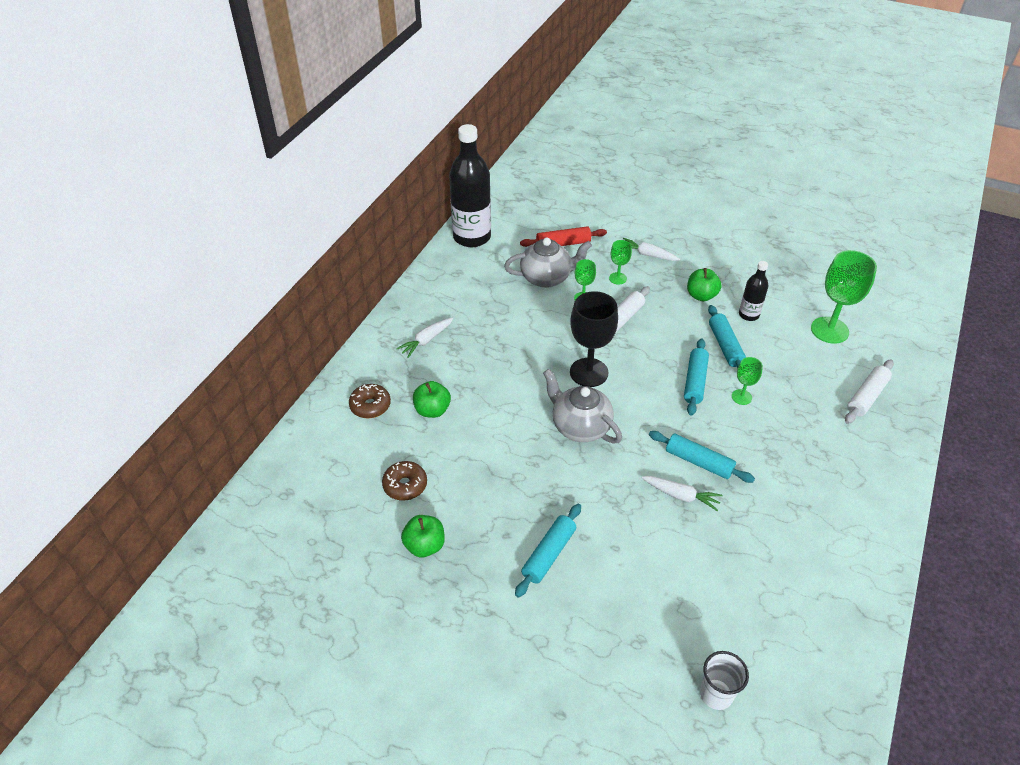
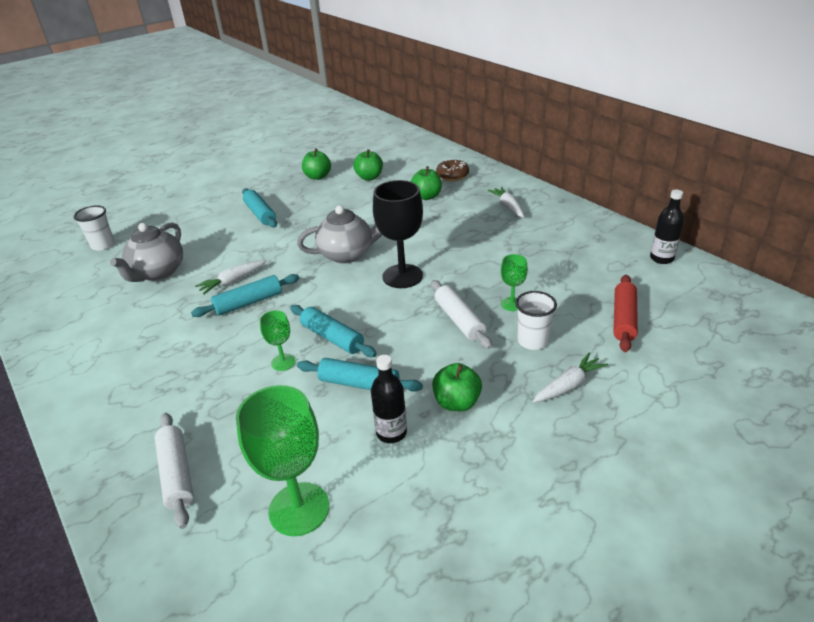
camera: 120 degrees right, 10 degrees down
(405, 485) = (369, 177): brown donut -> green apple
(472, 237) = (661, 258): black bottle -> black bottle, size x0.50
(546, 278) = (561, 289): grey teapot -> grey teapot (158, 273)
(617, 278) = (532, 341): green goblet -> white cup

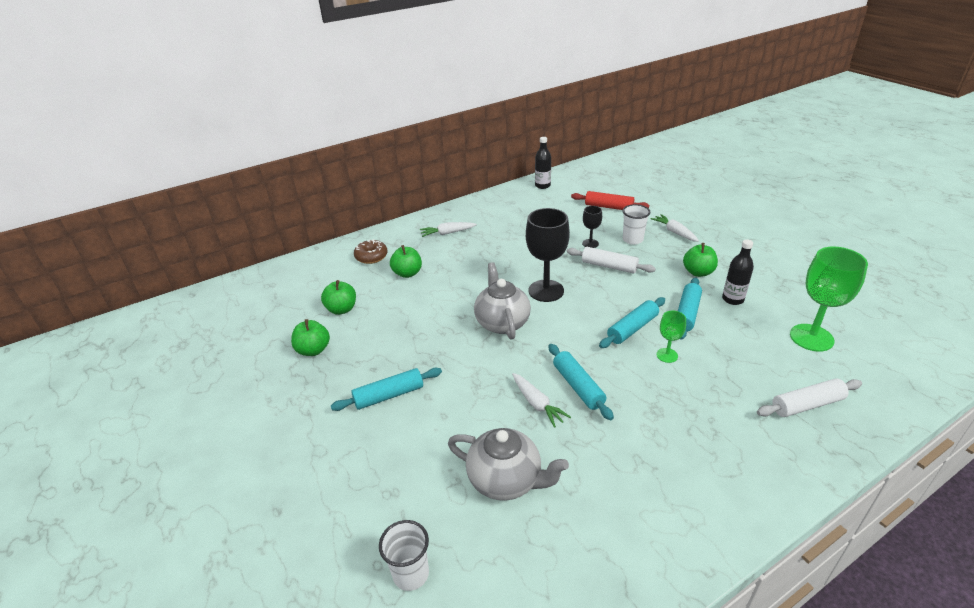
camera: 85 degrees left, 0 degrees up
(459, 320) = (609, 266): white rolling pin -> white rolling pin turned 45 degrees clockwise
(512, 304) = (590, 243): green goblet -> black goblet

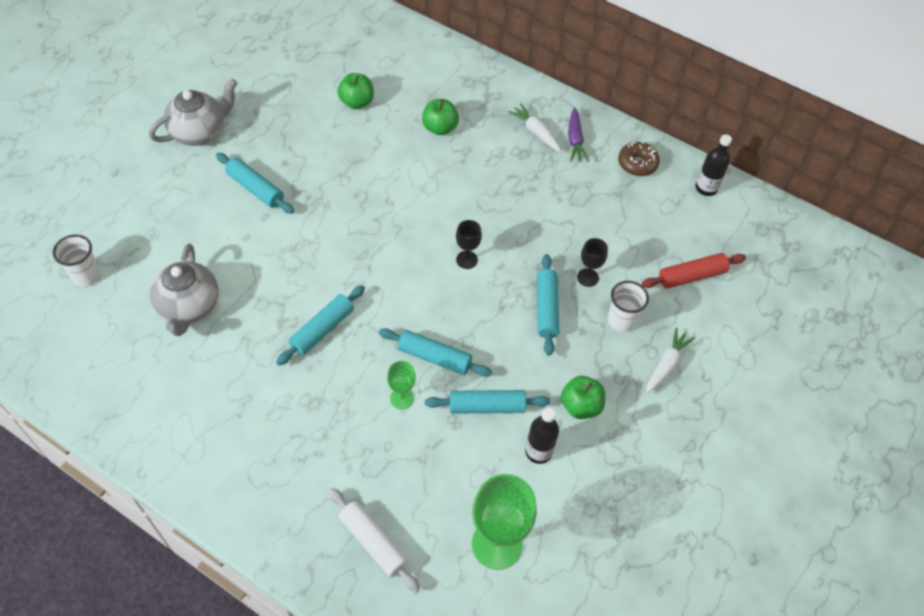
camera: 60 degrees right, 20 degrees up
(313, 350) = (291, 109): green apple -> none
(371, 257) = (454, 85): brown donut -> brown donut (637, 164)
(468, 220) = (575, 140): none -> purple carrot
(502, 322) = (393, 238): grey teapot -> grey teapot (200, 132)
(537, 404) = (286, 303): white carrot -> none
(546, 291) = (467, 260): black goblet -> black goblet, size x0.51
(608, 207) = (691, 276): red rolling pin -> red rolling pin turned 75 degrees clockwise
(609, 266) = (546, 308): white rolling pin -> turquoise rolling pin

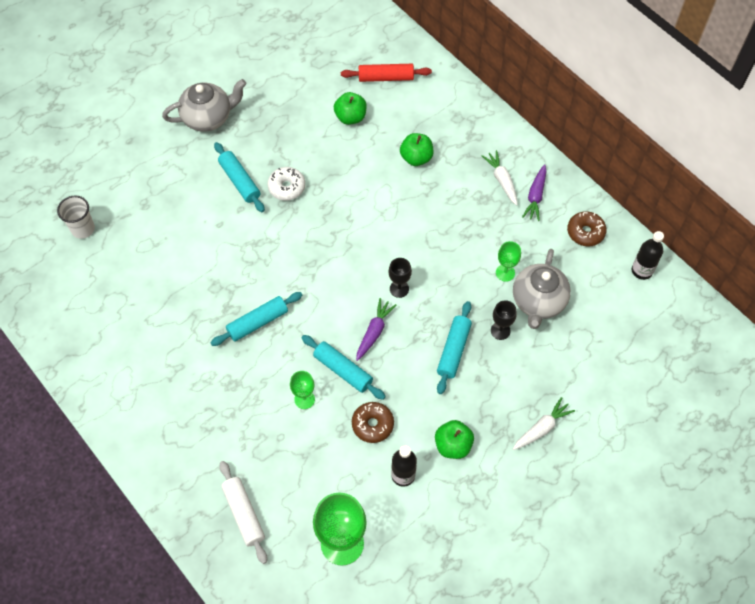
camera: 20 degrees right, 5 degrees up
(189, 306) = (156, 276): grey teapot -> grey teapot (538, 302)
(310, 184) = (287, 187): none -> white donut
(455, 309) = (374, 332): none -> purple carrot
(486, 406) = (372, 424): turquoise rolling pin -> brown donut
(571, 219) = (505, 273): none -> green goblet
(621, 321) = (516, 378): white cup -> none
(691, 276) = (595, 352): red rolling pin -> red rolling pin (386, 78)

